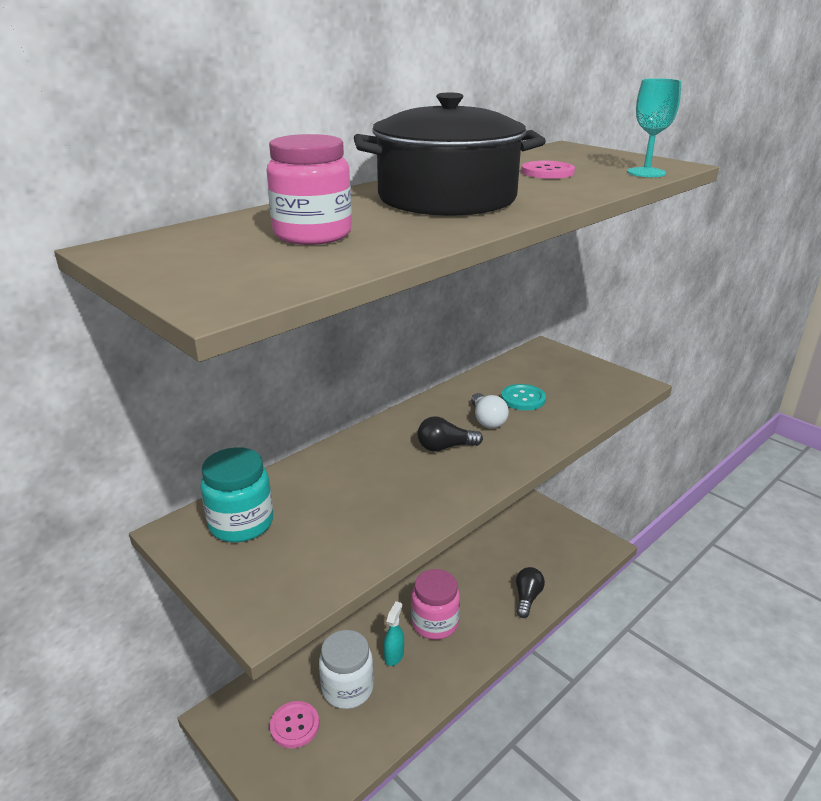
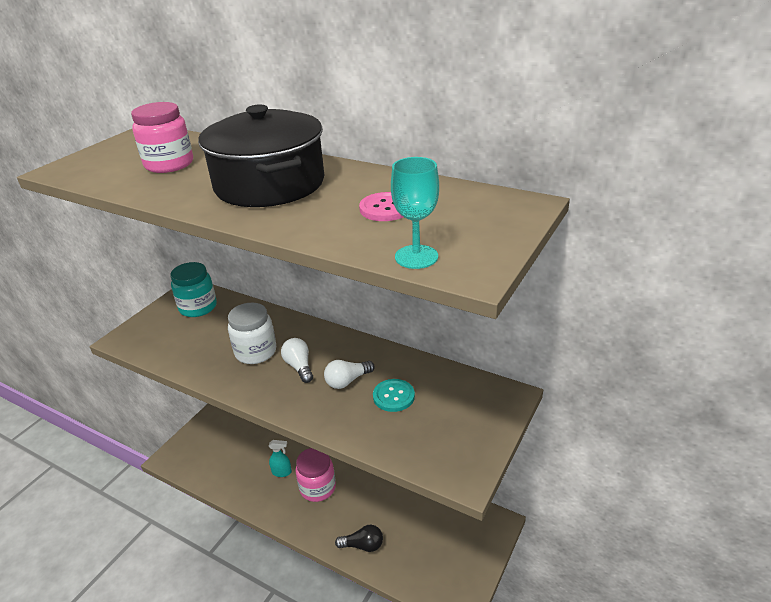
camera: 75 degrees right, 5 degrees up
(294, 725) = (220, 440): pink button -> none
(347, 688) = (250, 456): white jar -> white jar (256, 352)
(445, 447) = (299, 366): black light bulb -> white light bulb

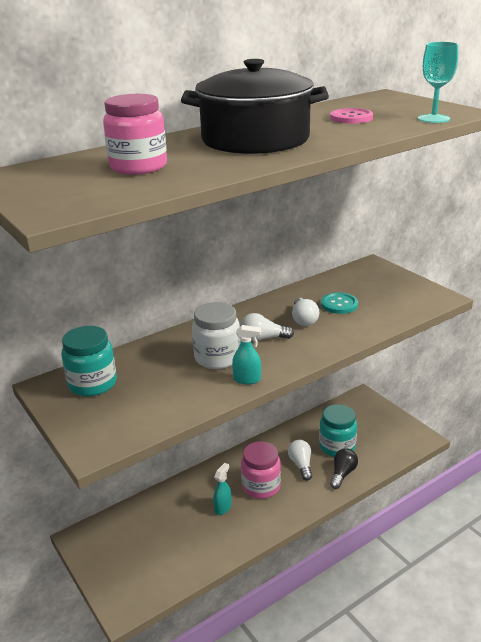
camera: 65 degrees left, 5 degrees down
(227, 380) = (247, 379): none -> turquoise spray bottle
(359, 507) = (301, 465): none -> white light bulb
(401, 527) = (337, 446): none -> turquoise jar

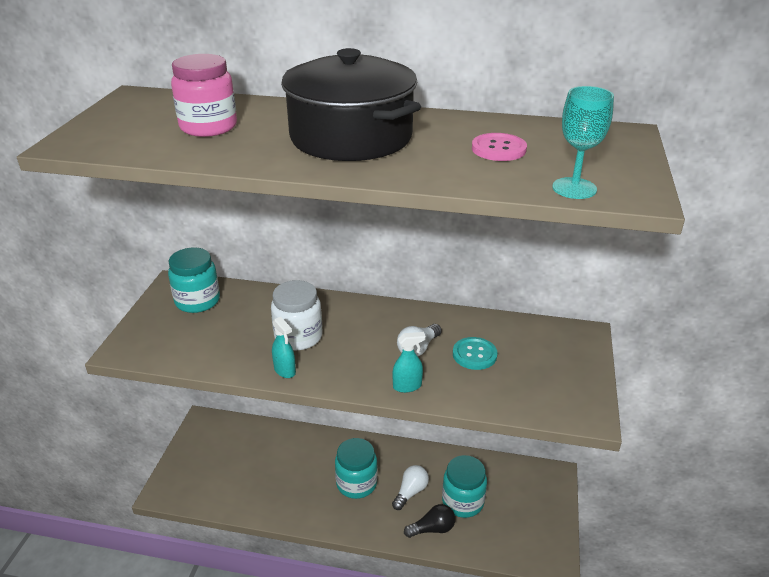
camera: 45 degrees right, 5 degrees up
(223, 507) = (308, 476): turquoise spray bottle -> turquoise spray bottle (407, 386)
(261, 486) = (356, 483): pink jar -> turquoise jar
(263, 338) = (357, 343): white light bulb -> none

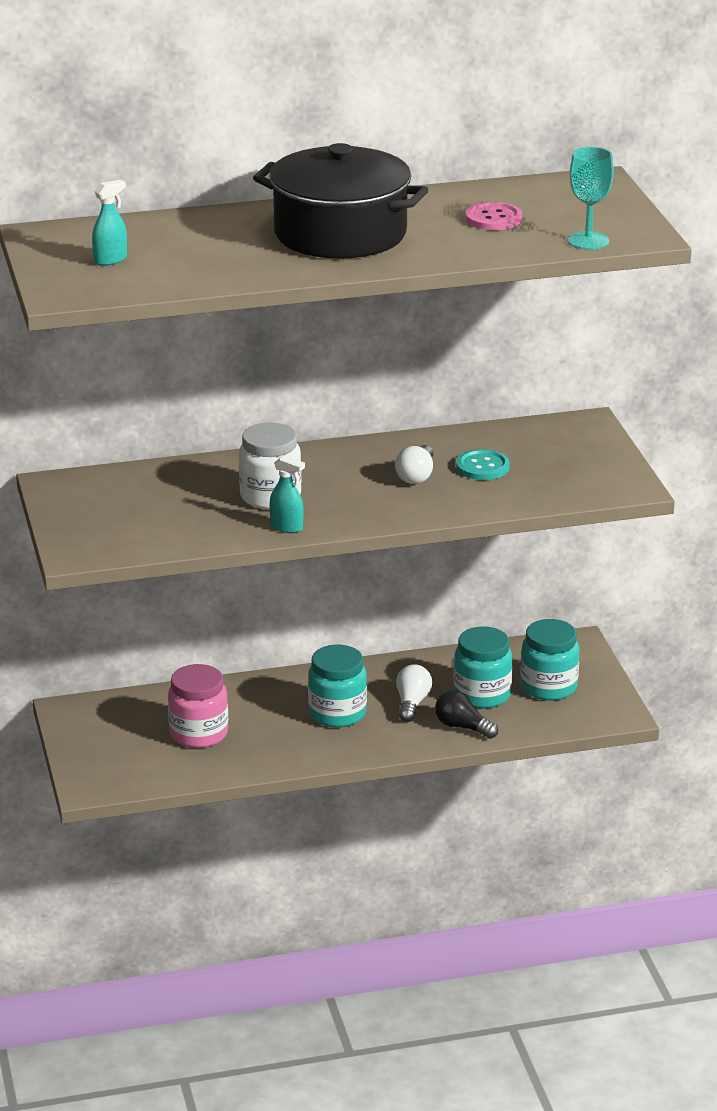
camera: 25 degrees left, 5 degrees down
(197, 301) = (107, 492): turquoise jar -> turquoise jar (549, 687)
(208, 127) = (180, 251): pink jar -> pink jar (199, 734)
(407, 386) = (433, 508): turquoise spray bottle -> turquoise spray bottle (110, 260)
(432, 529) = (462, 727): black light bulb -> black light bulb turned 105 degrees counterclockwise

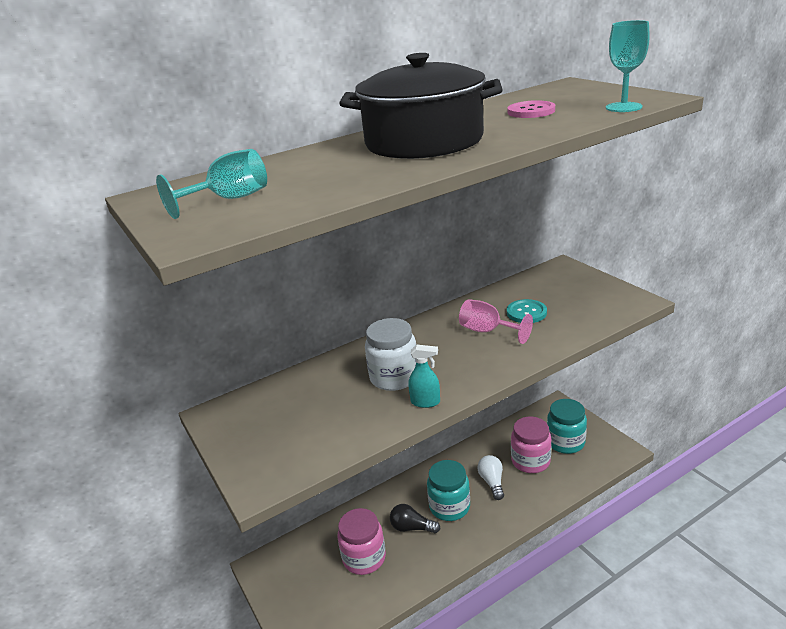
camera: 15 degrees left, 0 degrees up
(110, 260) = (229, 199): turquoise spray bottle -> turquoise goblet
(416, 476) = (488, 331): white light bulb -> pink goblet
(462, 727) = (537, 492): black light bulb -> black light bulb (412, 528)
(482, 695) = (530, 461): turquoise jar -> pink jar

